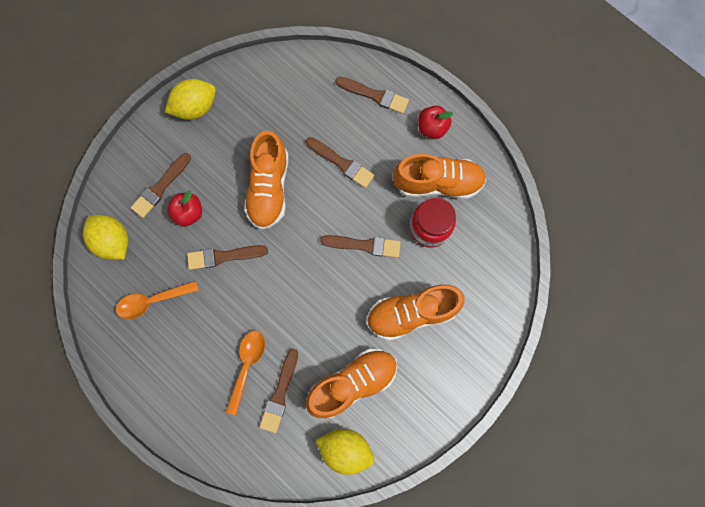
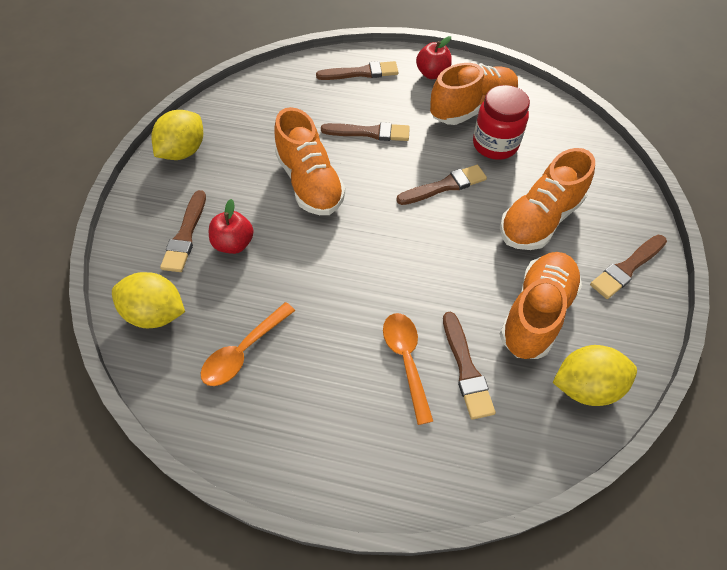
camera: 30 degrees left, 20 degrees down
(224, 256) = (302, 265): brown brush -> brown brush (627, 268)

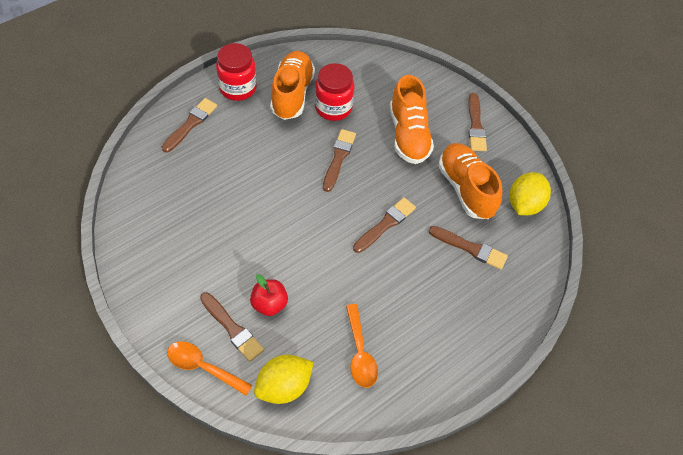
camera: 55 degrees left, 0 degrees up
(183, 151) = (148, 281): yellow lemon -> none
(310, 183) = (261, 226): orange shoe -> none
(369, 132) = (252, 161): brown brush -> brown brush (385, 224)
(406, 360) = (440, 272): orange spoon -> orange spoon (203, 367)
(432, 74) = (238, 88): red apple -> red jar

